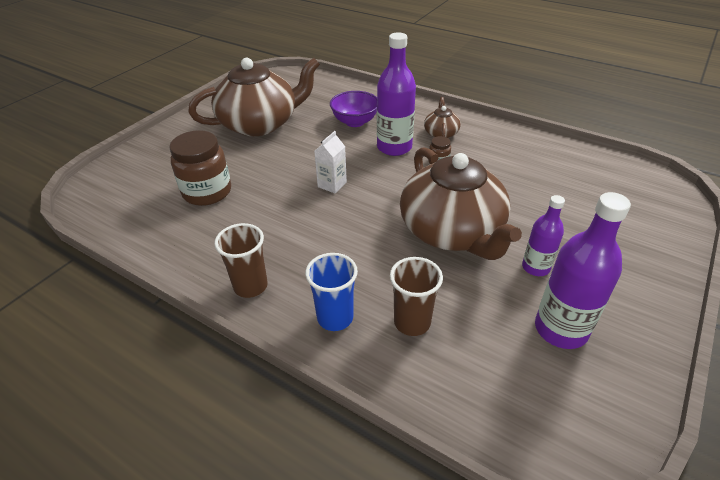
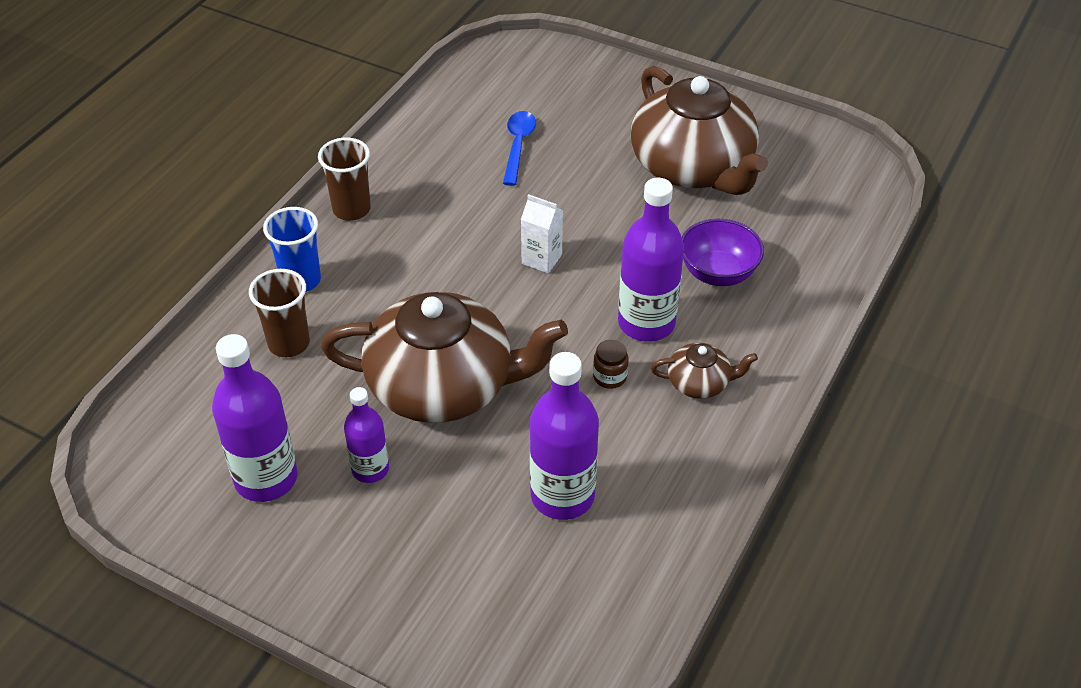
camera: 85 degrees right, 5 degrees up
(207, 192) = (518, 145): brown jar -> blue spoon
(452, 231) = (443, 386): brown teapot -> brown teapot turned 150 degrees counterclockwise
(534, 183) = (562, 496): none -> purple bottle

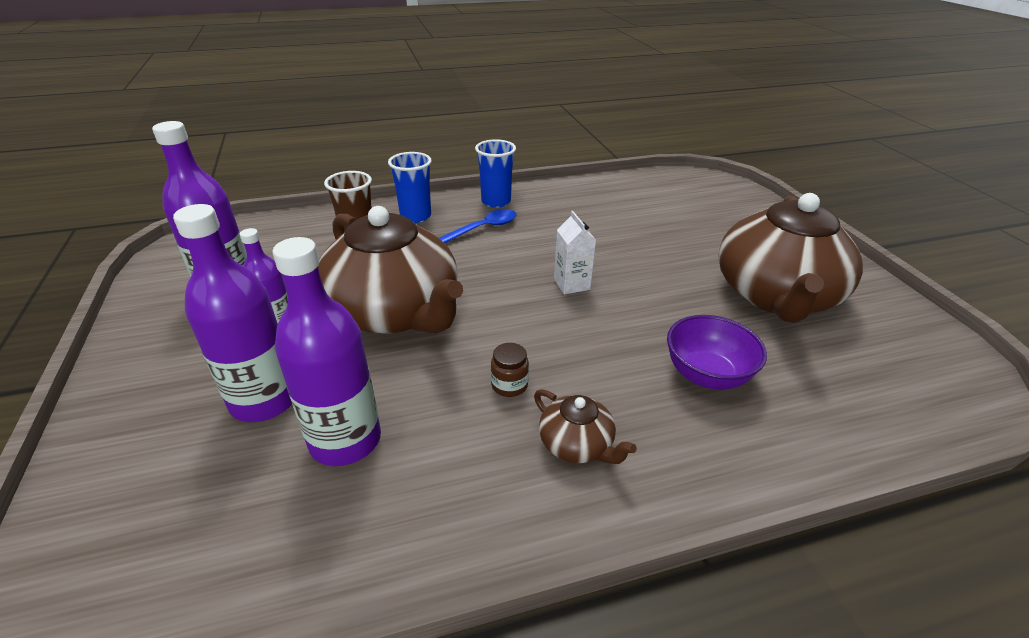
camera: 45 degrees right, 10 degrees down
(351, 209) = (496, 201): brown cup -> blue cup
(518, 145) = (647, 221): blue spoon -> blue spoon (483, 229)
(646, 323) = (592, 369): purple bottle -> purple bottle (264, 400)

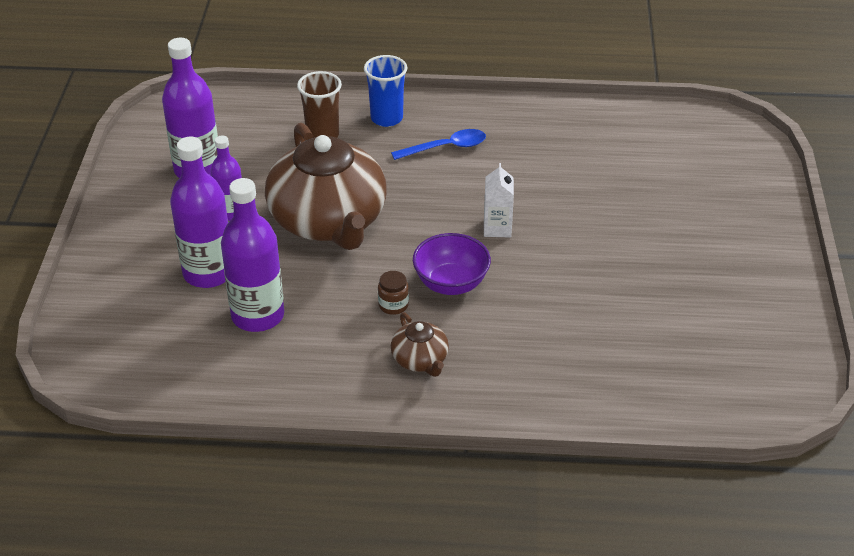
camera: 20 degrees right, 5 degrees up
(496, 201) = (477, 115): blue cup -> none
(706, 375) = (558, 336): purple bowl -> purple bowl (451, 283)
(775, 295) = (684, 282): brown teapot -> none

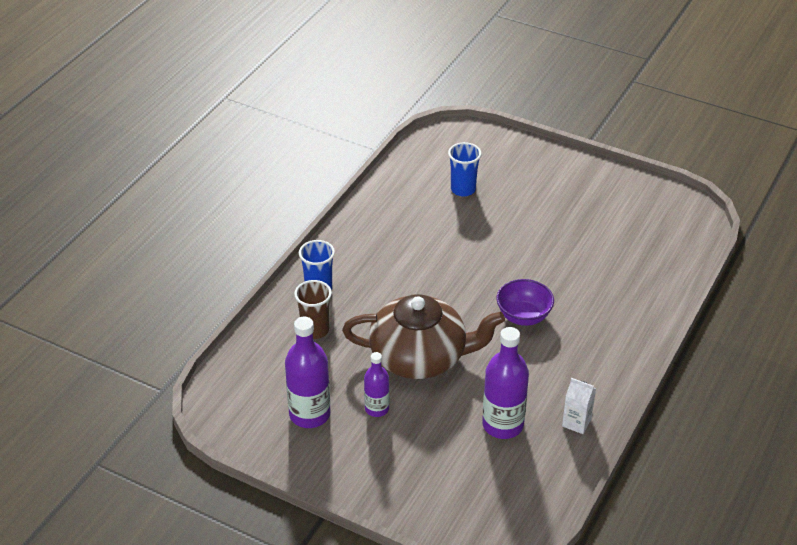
camera: 65 degrees left, 0 degrees up
(208, 273) = (440, 440): purple bottle -> none
(393, 305) = (530, 351): brown jar -> none
(420, 359) = (589, 355): brown teapot -> none
(446, 147) = (375, 270): blue spoon -> none
(497, 228) = (480, 275): white carton -> white carton (576, 422)
(641, 171) = (463, 189): none -> blue cup

